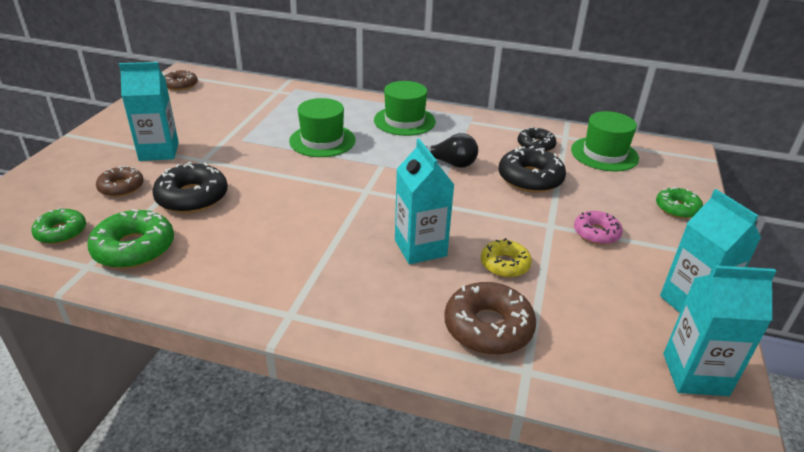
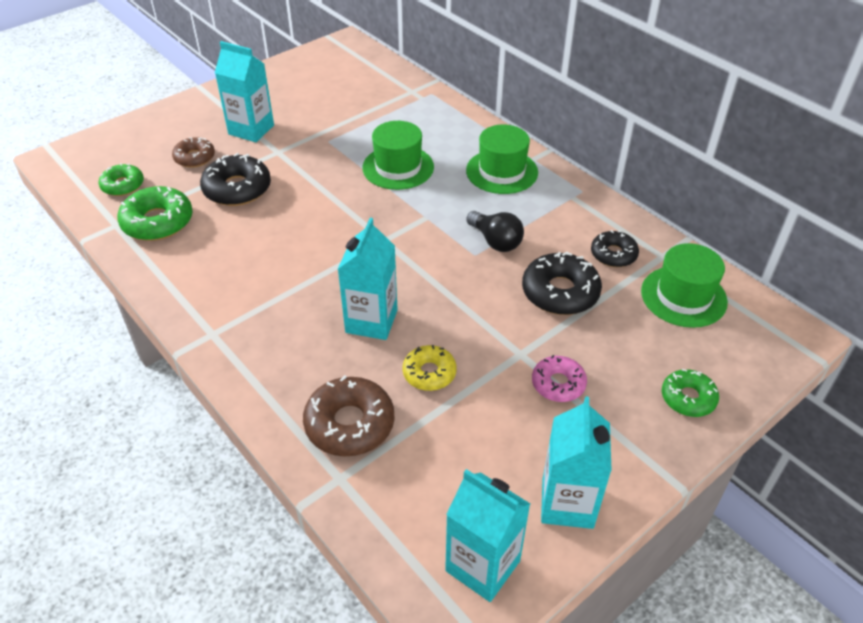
camera: 35 degrees right, 10 degrees up
(181, 85) = (331, 57): brown donut -> none

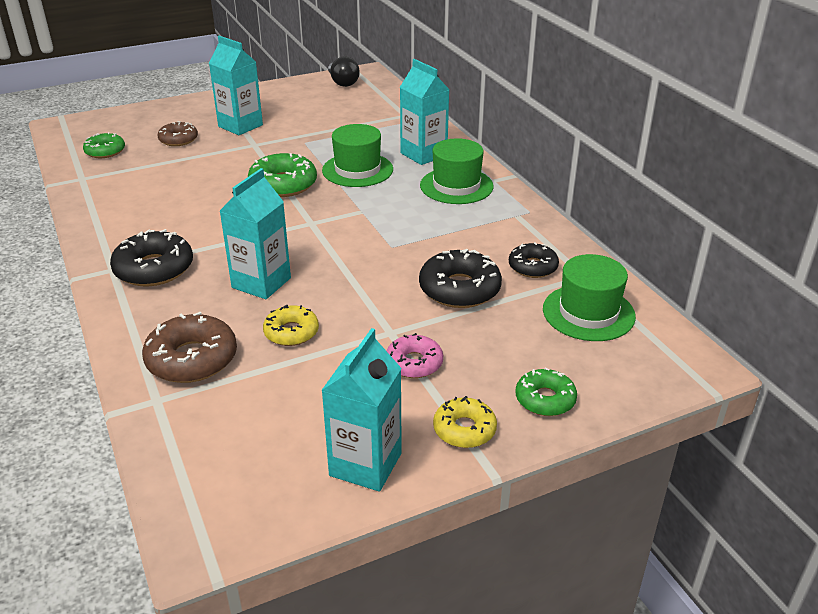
camera: 15 degrees right, 10 degrees down
(158, 222) = (117, 181): green donut -> green donut (283, 184)
(237, 189) = (201, 166): black donut -> black donut (154, 269)
(482, 566) = (249, 499): turquoise carton -> turquoise carton (423, 154)
(495, 241) = (418, 239): black light bulb -> black light bulb (342, 82)
(635, 446) = (464, 429): none -> yellow donut

